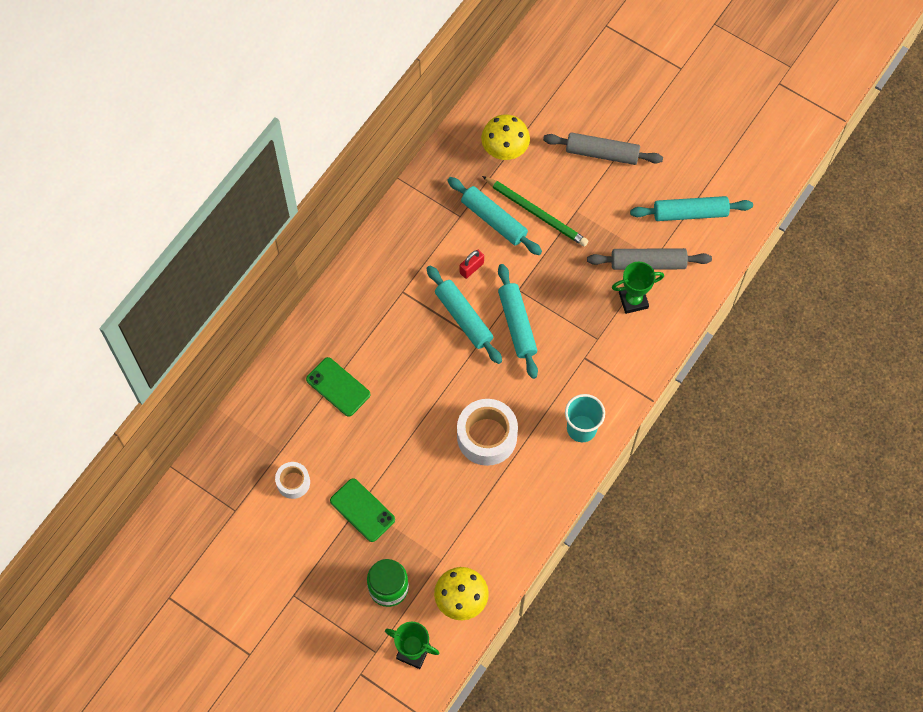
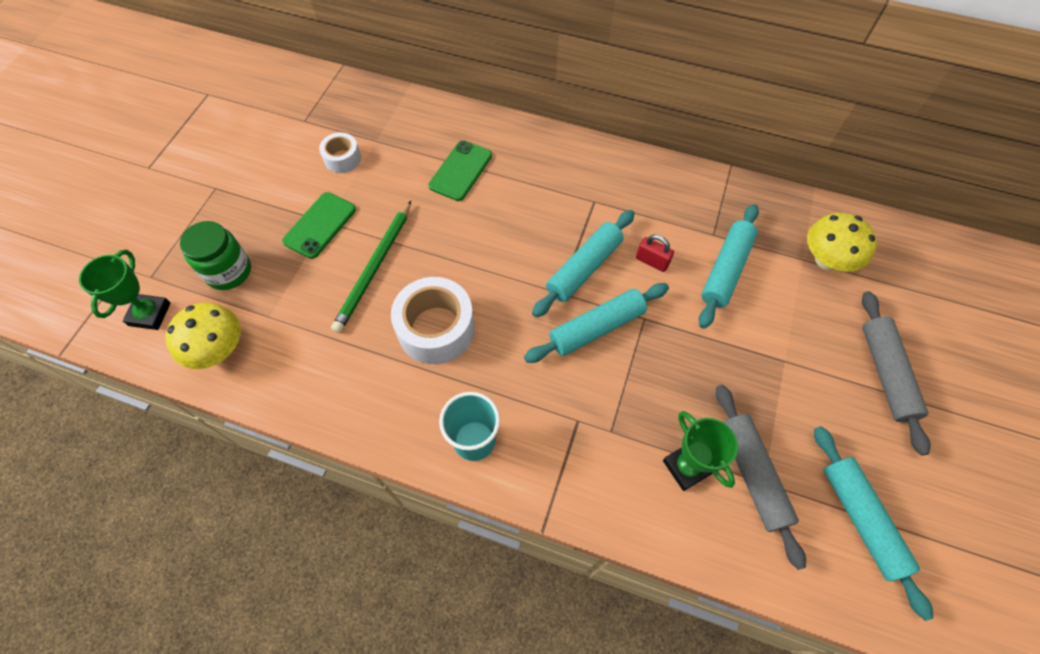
camera: 75 degrees right, 5 degrees down
(536, 212) = (759, 314): green pencil -> green pencil (375, 267)

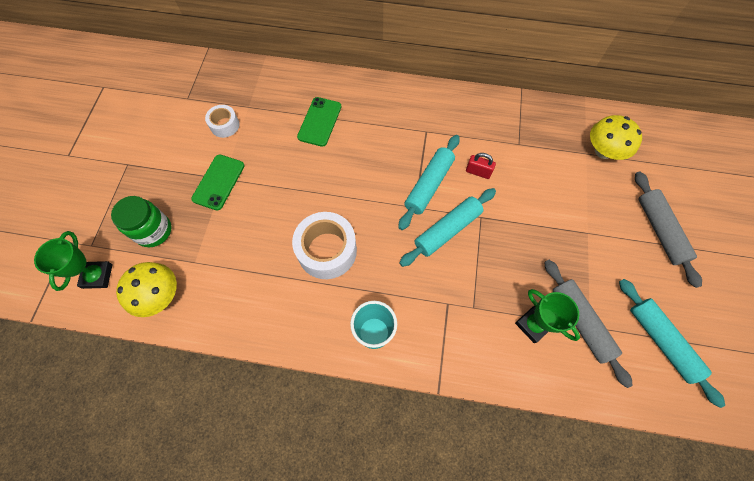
camera: 10 degrees left, 5 degrees up
(375, 267) = (269, 209): green pencil -> none
(726, 270) = (533, 170): turquoise rolling pin -> none

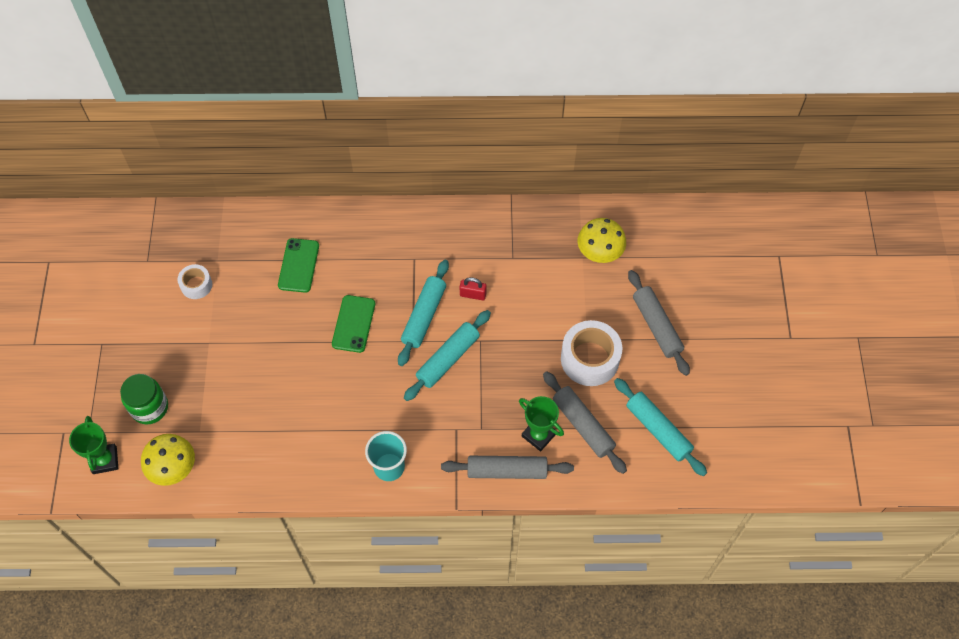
camera: 10 degrees left, 5 degrees down
(218, 182) = (204, 347): green phone -> green phone (353, 324)
(327, 250) = (330, 398): white tape -> white tape (590, 359)
(496, 358) = (507, 470): none -> grey rolling pin

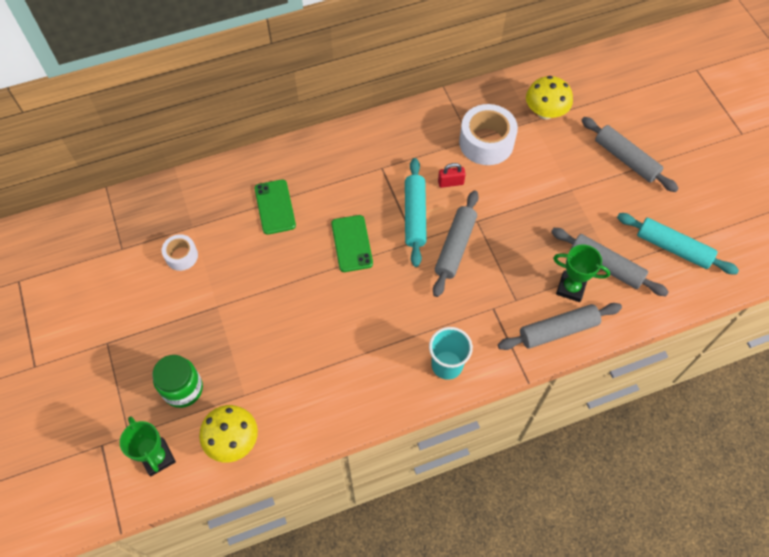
camera: 20 degrees left, 0 degrees up
(448, 359) = (455, 247): turquoise rolling pin -> grey rolling pin
(590, 359) = (582, 206): white tape -> white tape (486, 142)

